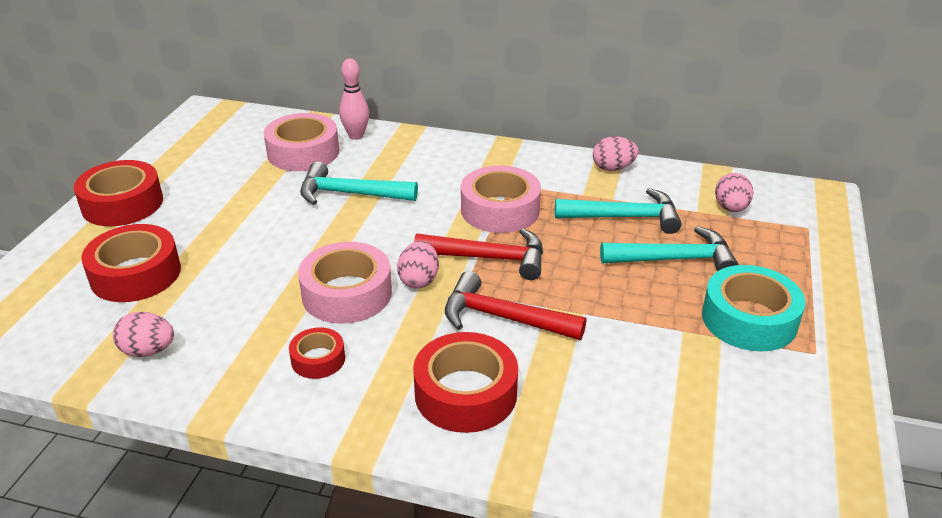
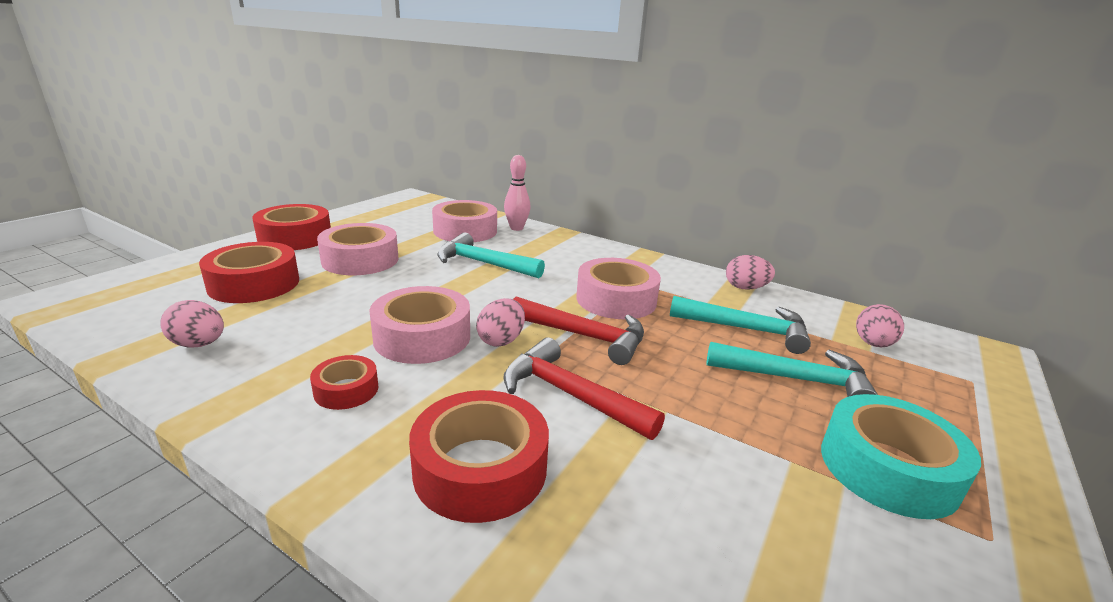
camera: 15 degrees right, 10 degrees down
(219, 218) = (360, 260): none -> pink tape

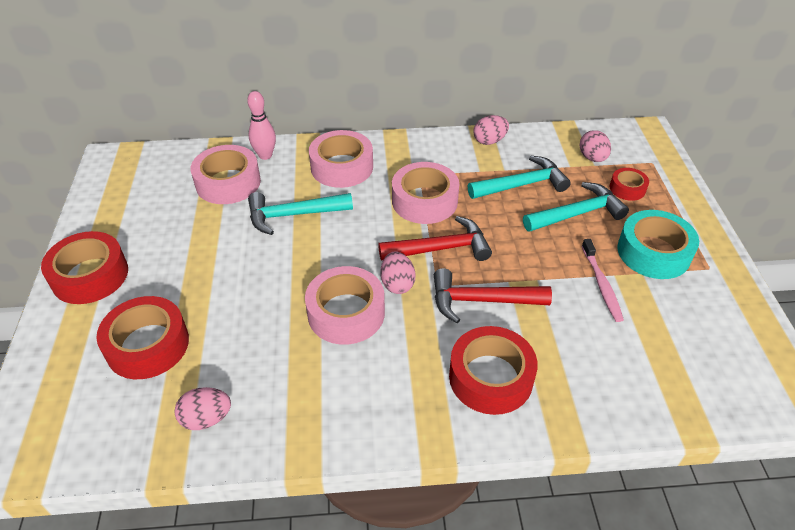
camera: 35 degrees left, 20 degrees up
(346, 390) = (358, 382): red tape -> red tape (627, 188)
(360, 260) = (192, 268): pink tape -> pink tape (342, 167)
(757, 460) = (601, 285): none -> pink toothbrush

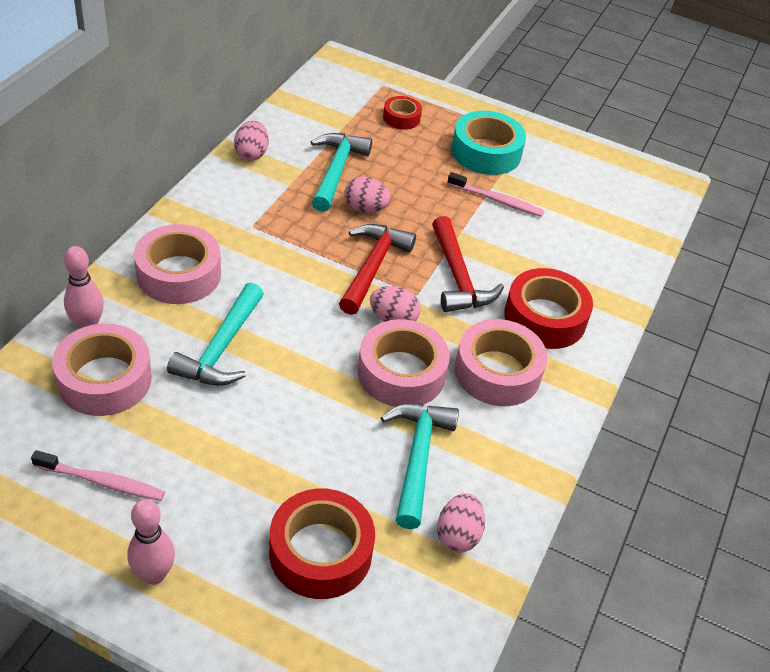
camera: 65 degrees left, 0 degrees up
(90, 275) = (154, 574): red tape -> pink bowling pin
(148, 221) = (102, 481): none -> pink toothbrush
(424, 201) = (296, 243): pink tape -> pink tape (497, 372)
(481, 300) = (458, 277): red hammer -> red hammer turned 45 degrees counterclockwise
(577, 214) = (405, 163): turquoise hammer -> turquoise hammer (417, 458)
(592, 158) = (343, 111): pink egg -> pink egg (365, 208)

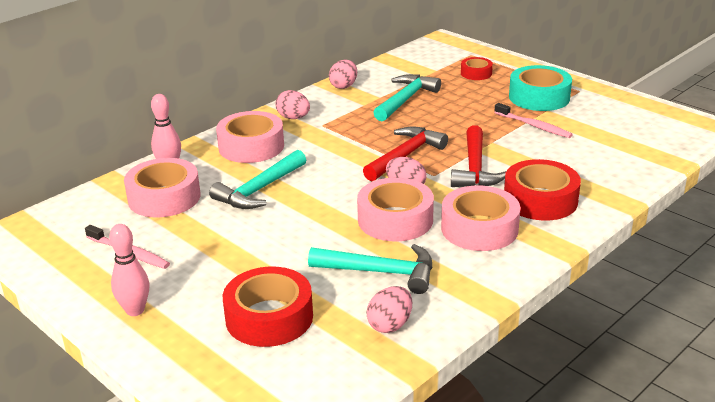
camera: 25 degrees right, 15 degrees down
(365, 208) = (418, 122): pink egg -> pink egg (293, 118)
(417, 458) = (381, 272): turquoise hammer -> turquoise hammer turned 75 degrees clockwise

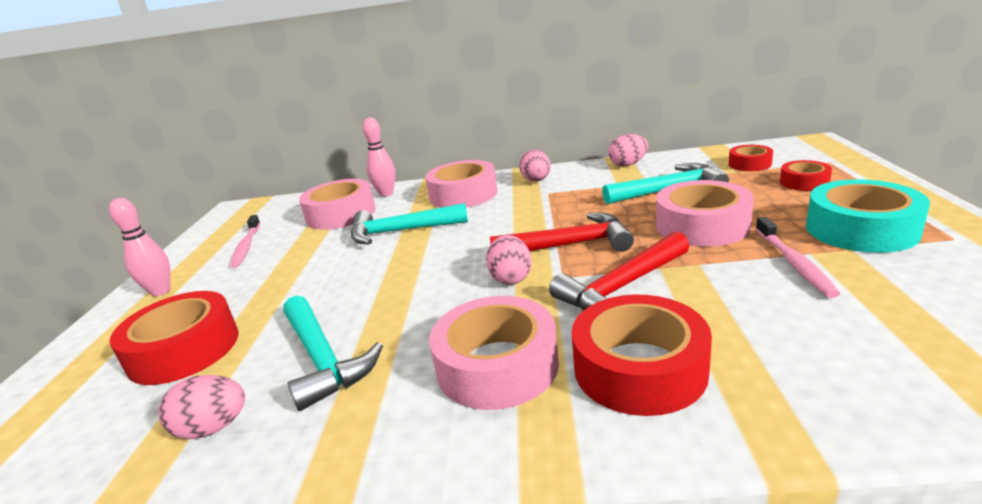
camera: 50 degrees right, 5 degrees down
(395, 220) = (439, 308): pink tape -> pink tape (702, 226)
(427, 66) = (749, 164): none -> red tape

